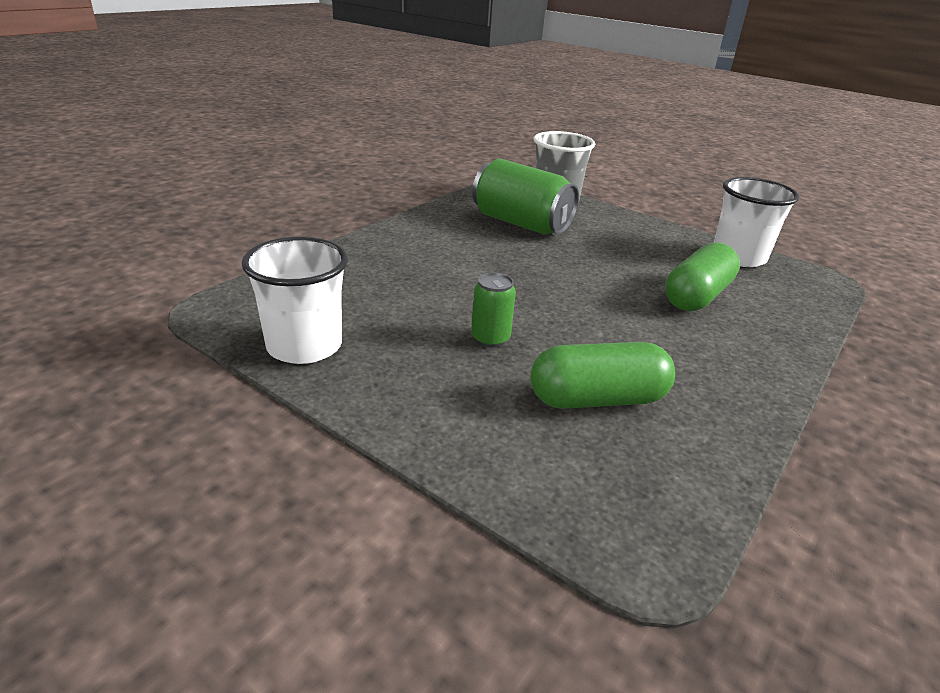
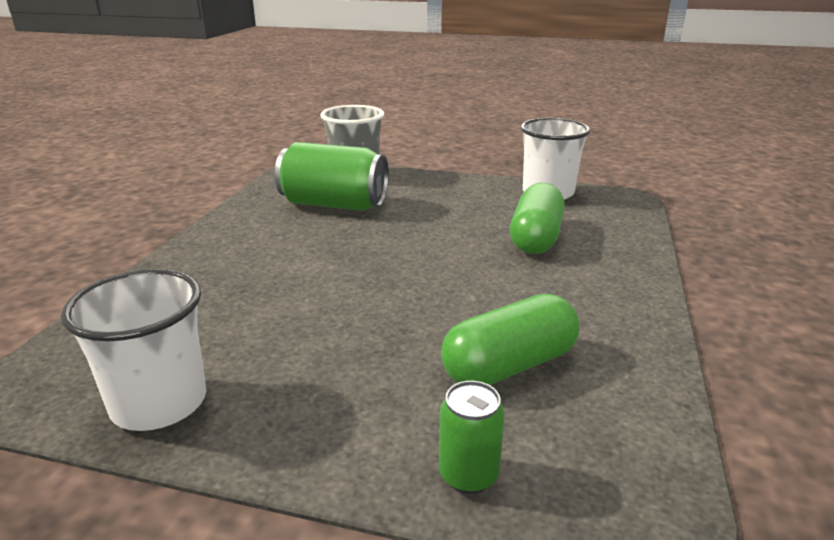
camera: 20 degrees left, 5 degrees down
(490, 339) = (369, 333): green can -> green can (468, 475)

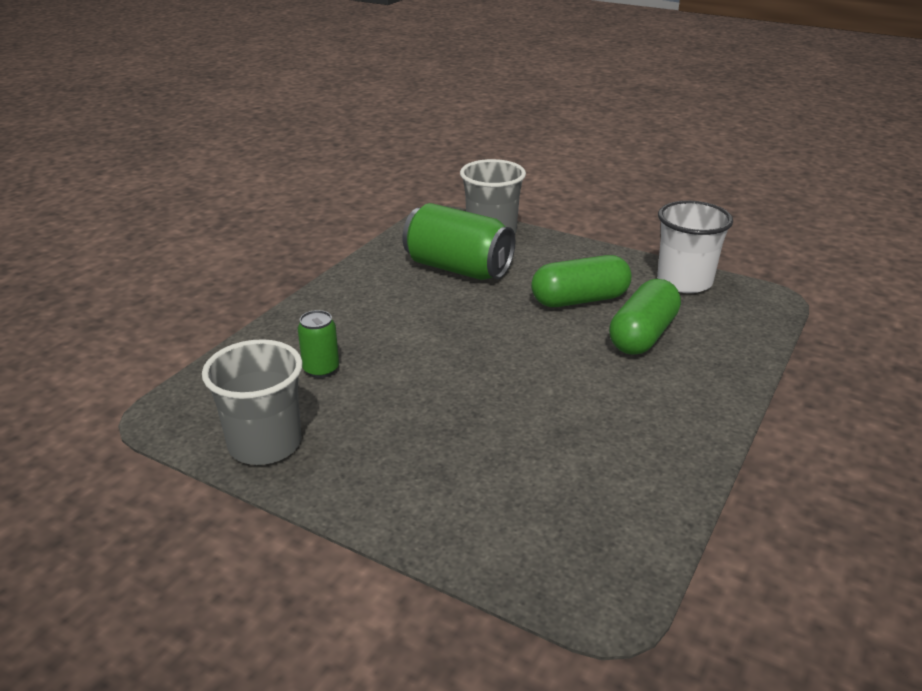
camera: 15 degrees right, 5 degrees up
(159, 403) = (265, 444): white cup -> grey cup
(468, 475) = (478, 543): green can -> green can (321, 369)
(509, 365) = (552, 462): green capsule -> green capsule (579, 300)

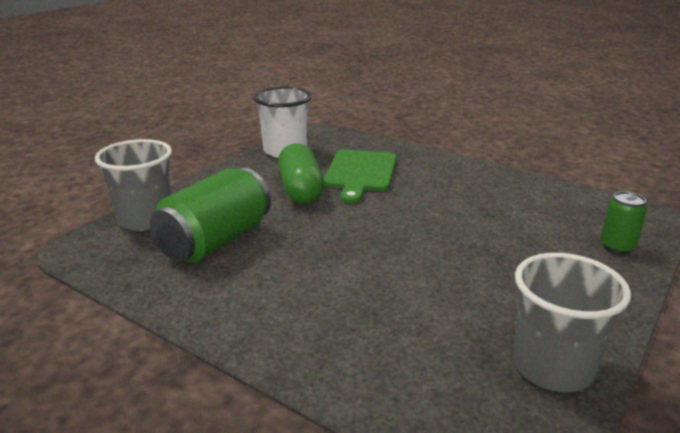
camera: 85 degrees left, 5 degrees down
(321, 369) = (410, 332): green can -> green can (617, 247)
(643, 335) = (360, 173): green capsule -> green cutting board

